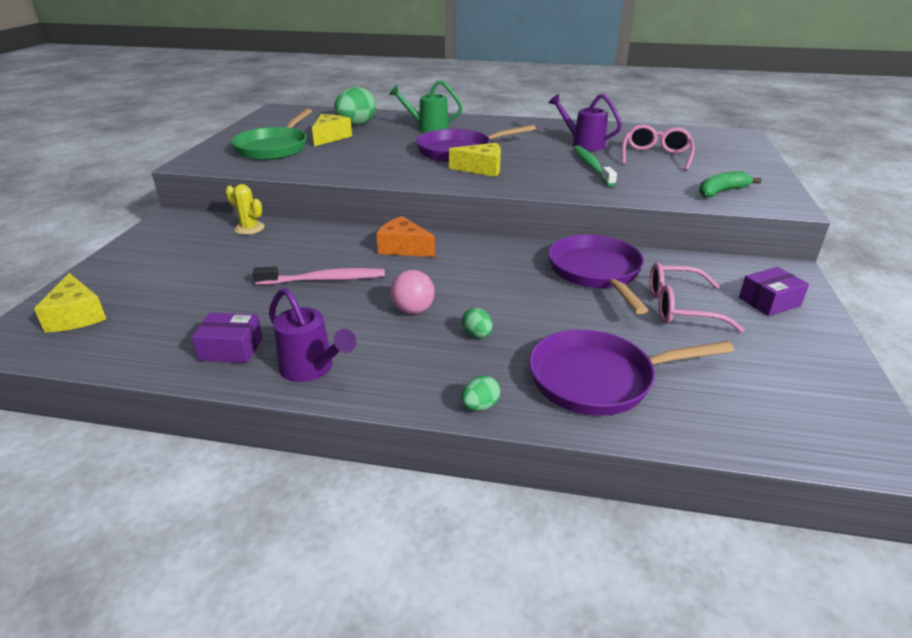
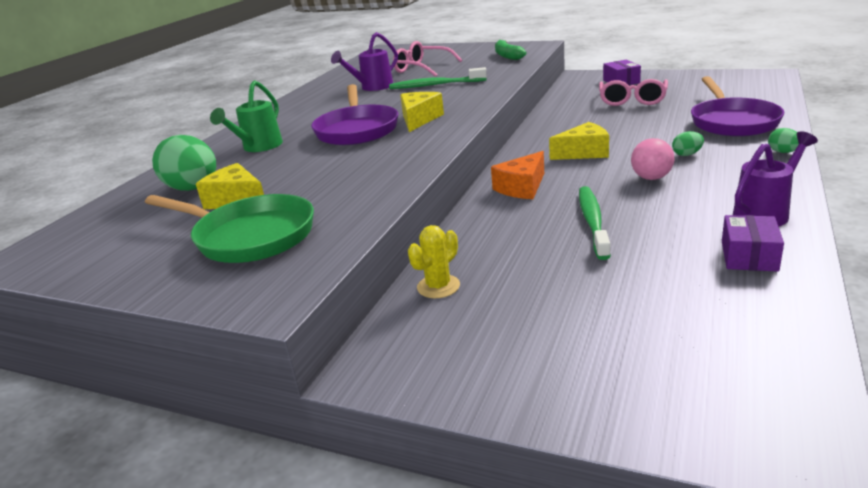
camera: 75 degrees left, 5 degrees down
(76, 316) = (711, 391): yellow cheese -> yellow cheese (584, 152)
(324, 279) = (592, 222): pink toothbrush -> green toothbrush
(596, 273) = (580, 119): purple pan -> none

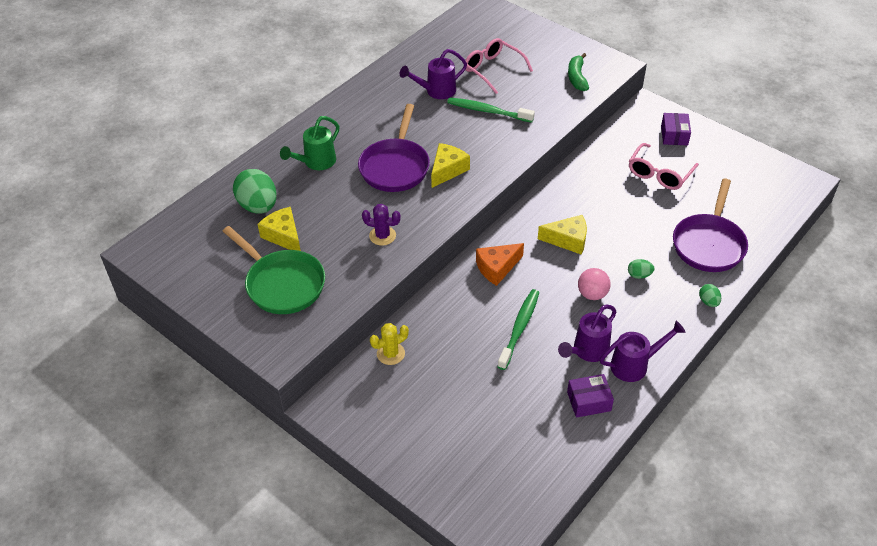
camera: 15 degrees right, 20 degrees up
(371, 171) = (382, 236): none -> purple cactus
(695, 217) = (587, 351): none -> purple watering can
(749, 256) = (589, 401): purple box -> purple box turned 45 degrees clockwise

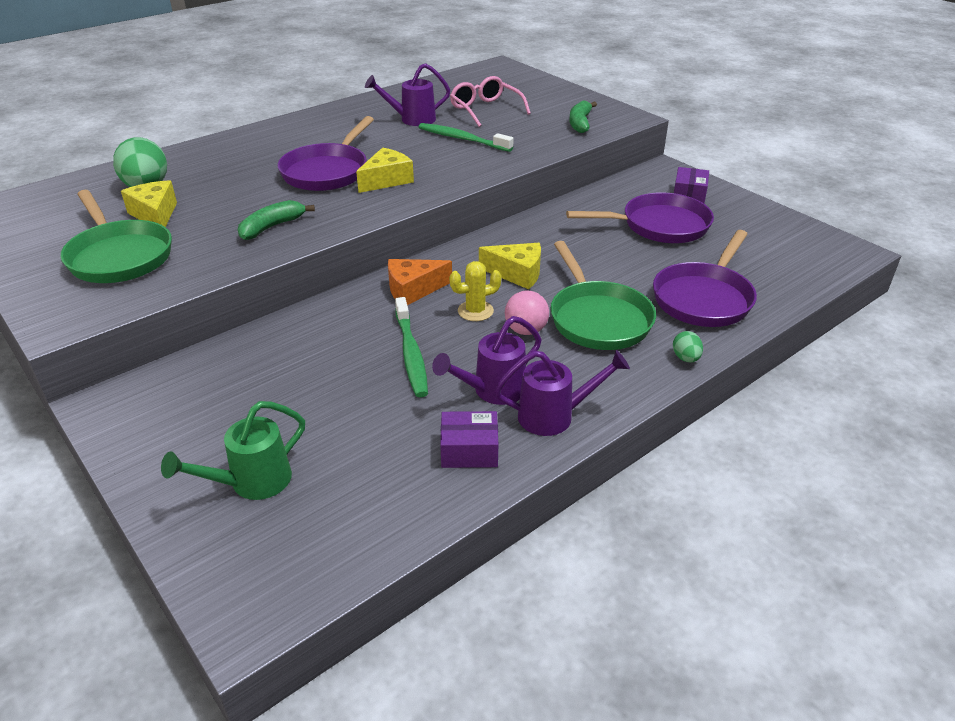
camera: 10 degrees right, 10 degrees down
(316, 162) = (239, 160): green watering can -> green watering can (252, 482)
(382, 236) = (272, 227): purple cactus -> green banana
(390, 353) = (227, 358): yellow cactus -> yellow cactus (475, 311)
(519, 328) = (411, 354): green toothbrush -> green toothbrush turned 135 degrees clockwise
(639, 275) = (597, 318): green egg -> green pan
(659, 173) = (659, 226): pink glasses -> purple pan

